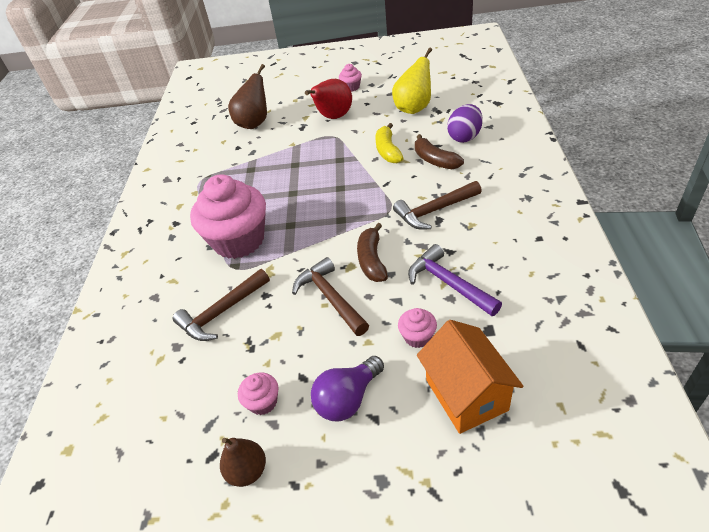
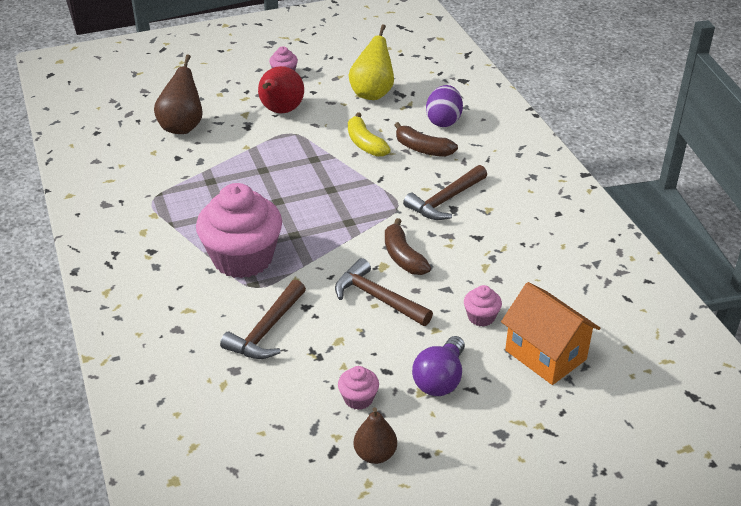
camera: 25 degrees left, 5 degrees down
(449, 283) = (490, 266): purple hammer -> none

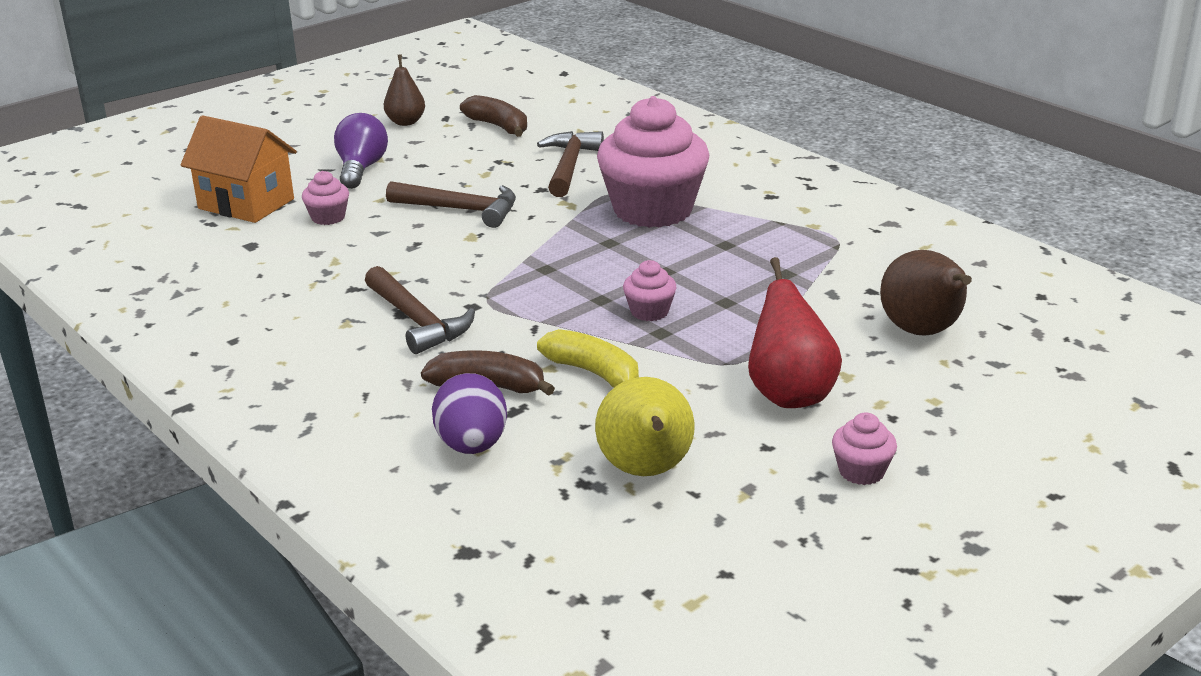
camera: 160 degrees right, 10 degrees down
(358, 399) = (439, 145): pink cupcake -> pink cupcake (649, 312)
(403, 256) = (449, 249): brown banana -> brown banana (499, 126)
(445, 200) = (417, 321): brown hammer -> brown hammer turned 120 degrees clockwise

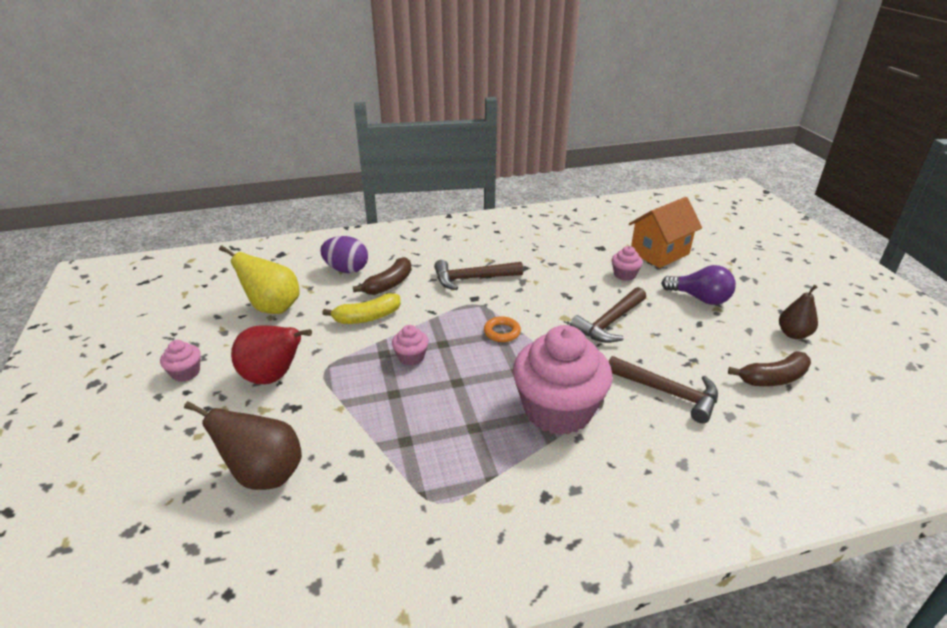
camera: 115 degrees right, 5 degrees up
(540, 268) = (502, 332): none -> orange ring

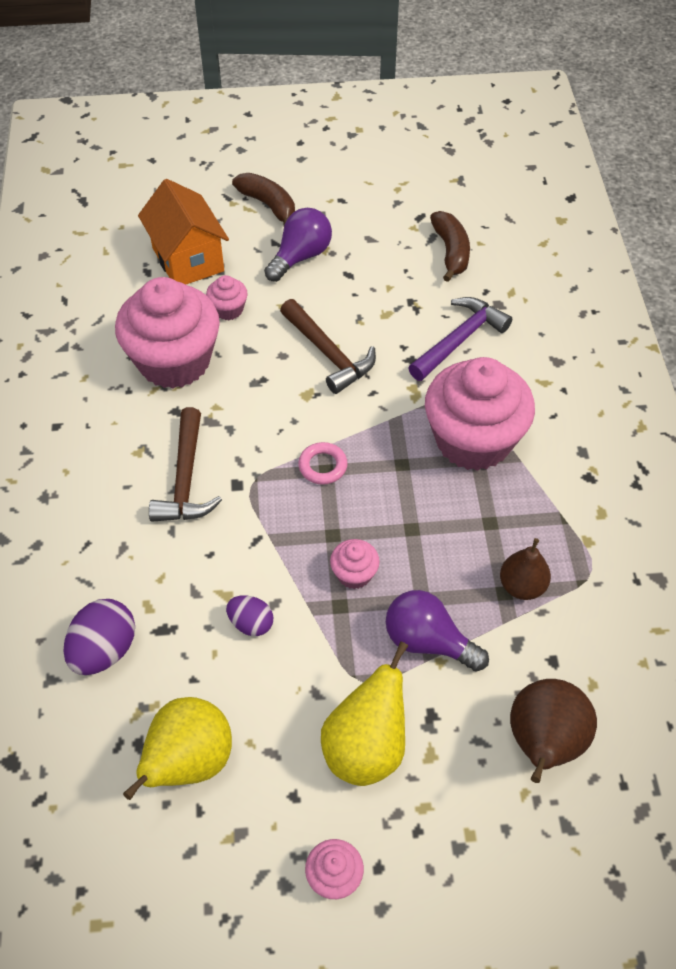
camera: 80 degrees left, 20 degrees up
(273, 377) = (366, 747): red pear -> yellow pear
(357, 400) = (428, 641): none -> purple light bulb
(367, 317) = (251, 623): yellow banana -> purple egg
(389, 284) = (169, 589): brown banana -> brown banana (268, 205)
(502, 332) = (323, 466): orange ring -> pink ring
(566, 261) = (174, 361): none -> pink cupcake
(667, 393) = (459, 340): brown hammer -> purple hammer
(793, 334) = (384, 207): brown pear -> brown pear (522, 586)

